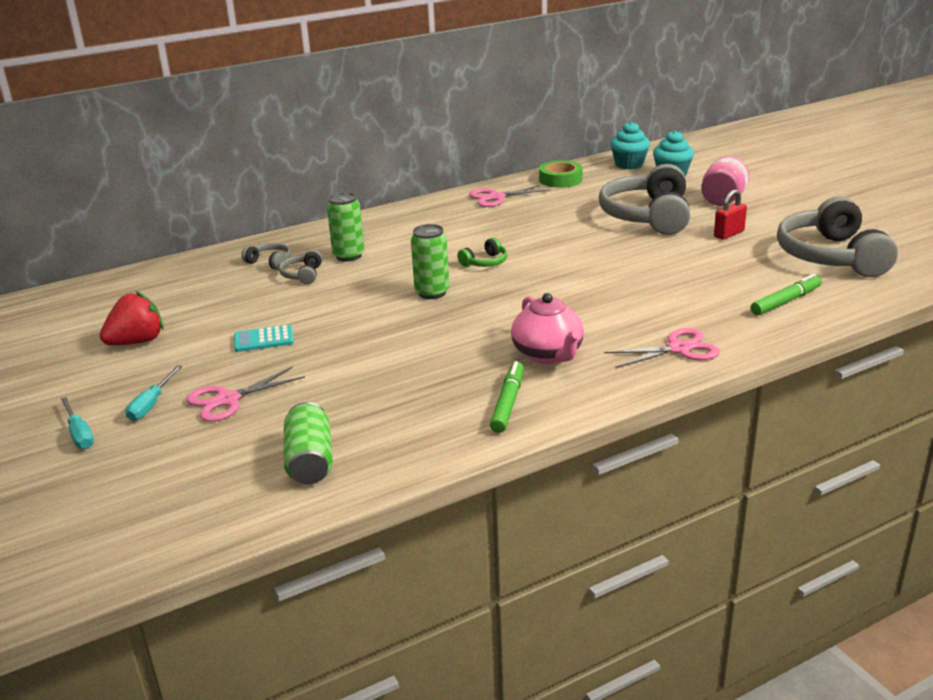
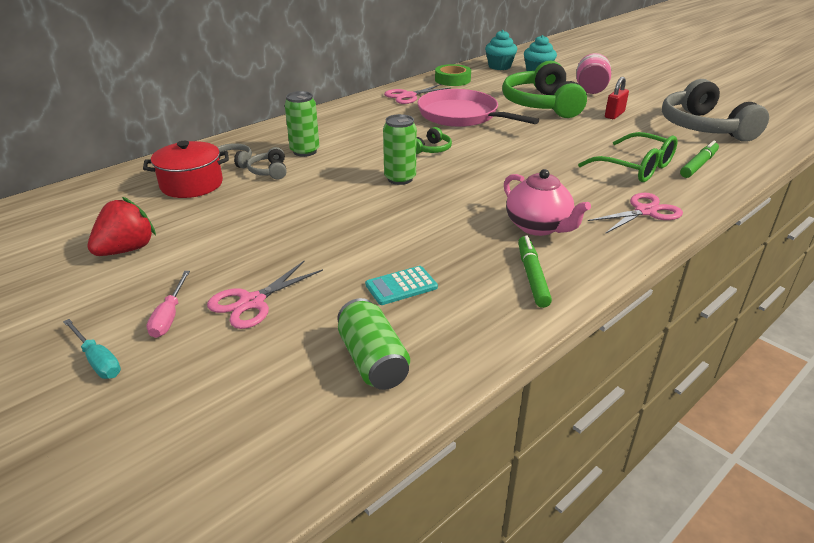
camera: 15 degrees left, 5 degrees up
(151, 404) = (169, 316): turquoise screwdriver -> pink screwdriver
(221, 283) = (191, 184): none -> red pot
(263, 339) = (260, 235): turquoise calculator -> turquoise calculator (401, 286)
(543, 225) = (461, 115): none -> pink pan
(647, 216) = (541, 104): grey headphones -> green headphones
(706, 299) = (636, 168): none -> green glasses

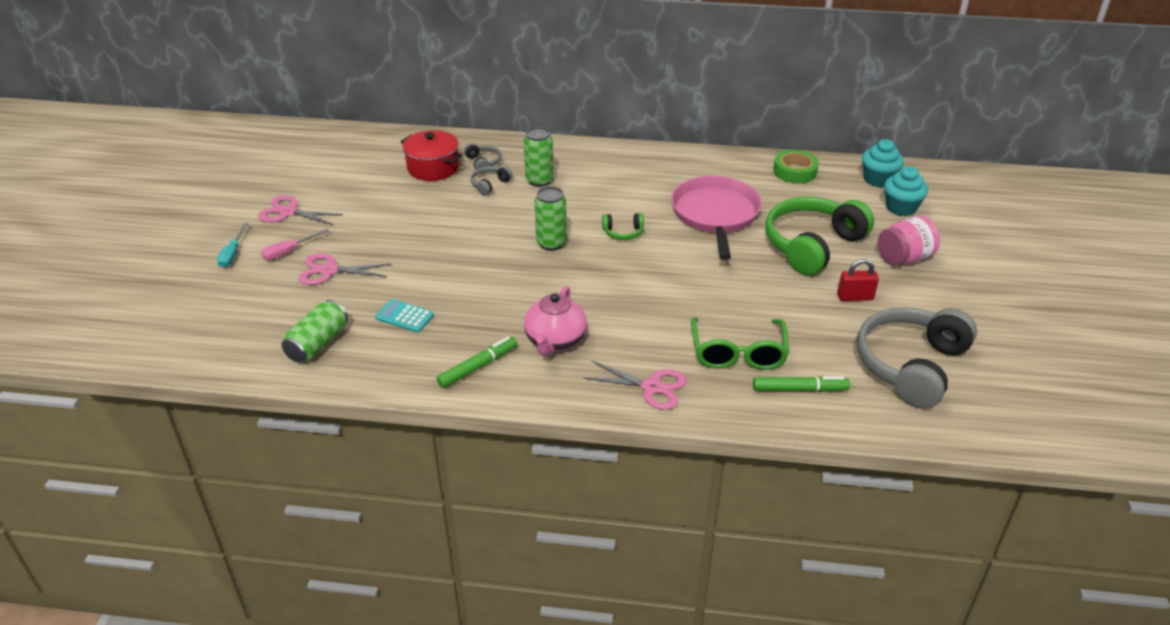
camera: 50 degrees right, 5 degrees up
(127, 250) = (334, 196): red strawberry -> none
(408, 96) = (717, 169): pink scissors -> pink scissors (288, 212)

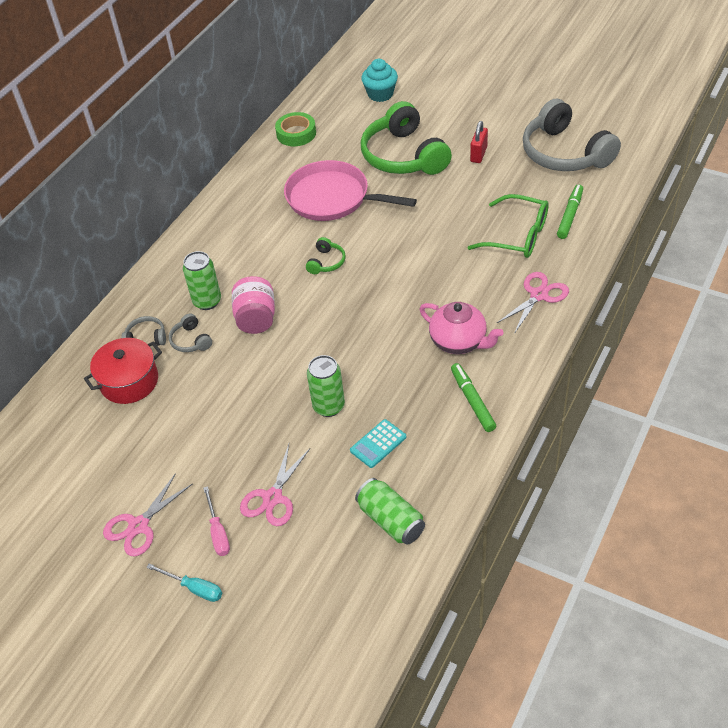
camera: 65 degrees left, 10 degrees up
(551, 243) = (317, 314): green can -> green can (329, 406)
(878, 179) = (336, 93): turquoise cupcake -> none
(904, 258) = (444, 114): pink jar -> pink jar (256, 318)

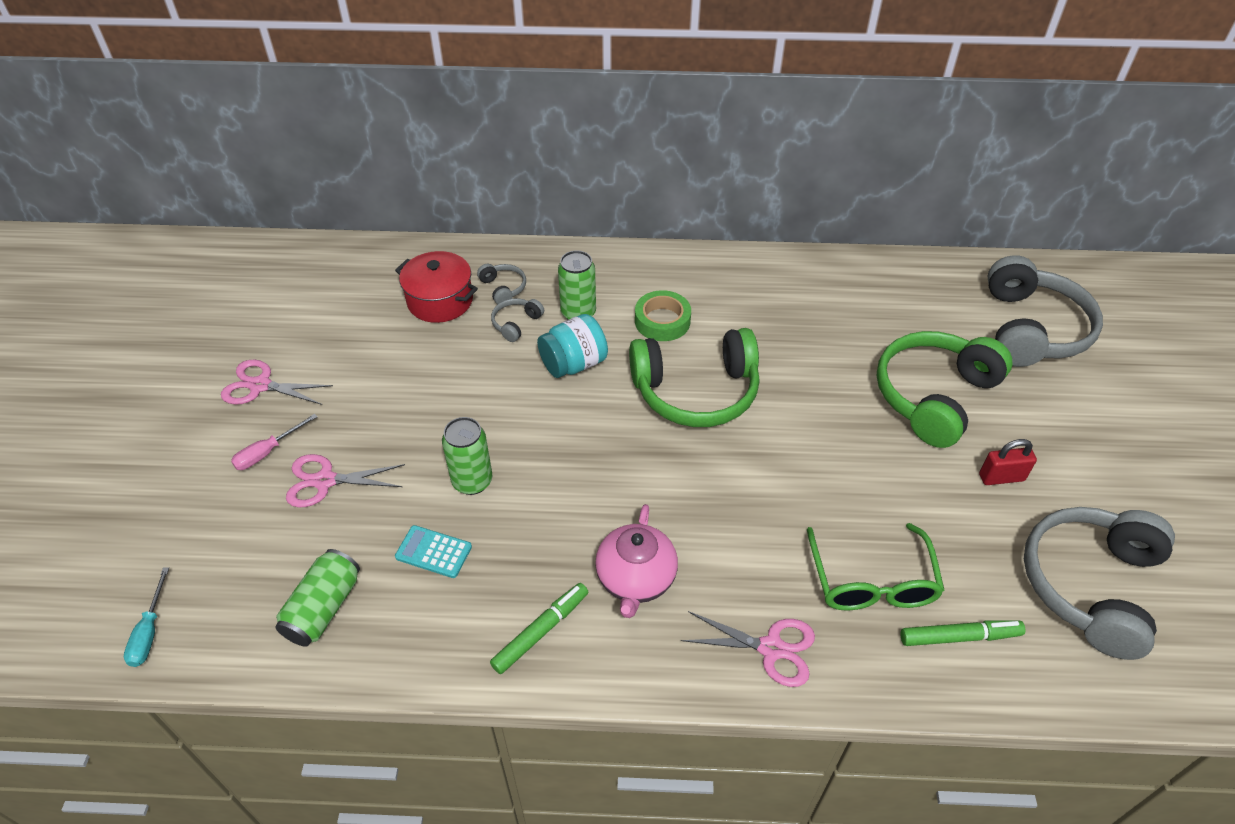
camera: 60 degrees right, 0 degrees up
(194, 588) = (193, 461): turquoise screwdriver -> turquoise screwdriver (149, 631)
(256, 318) = (574, 364): pink jar -> turquoise jar
(296, 133) = (892, 279): green tape -> green tape (662, 321)
(326, 262) = (696, 391): green headphones -> green headphones, size x2.37
(332, 198) = (806, 355): pink pan -> none
(380, 94) = (1031, 329): turquoise cupcake -> grey headphones

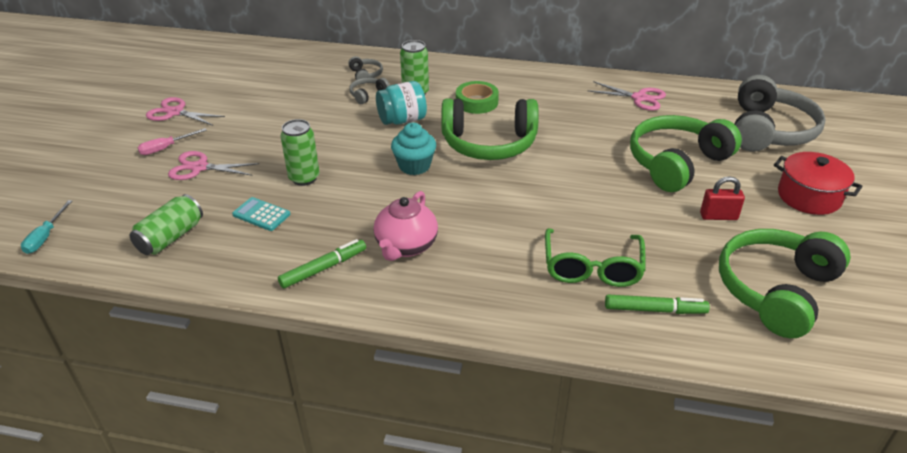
camera: 10 degrees right, 10 degrees down
(440, 301) = (318, 78): red pot -> red pot (809, 196)
(610, 442) = (414, 166): none -> turquoise cupcake
(771, 648) = (498, 299): pink scissors -> pink scissors (639, 98)
(1090, 585) = (776, 290): grey headphones -> green headphones

